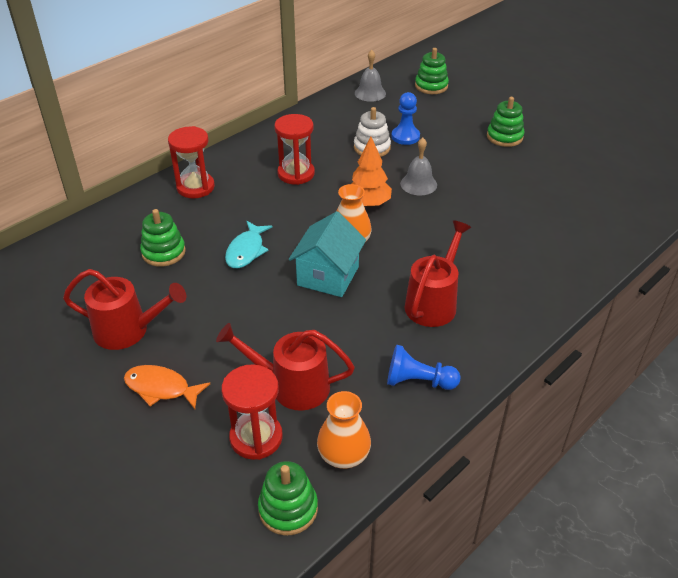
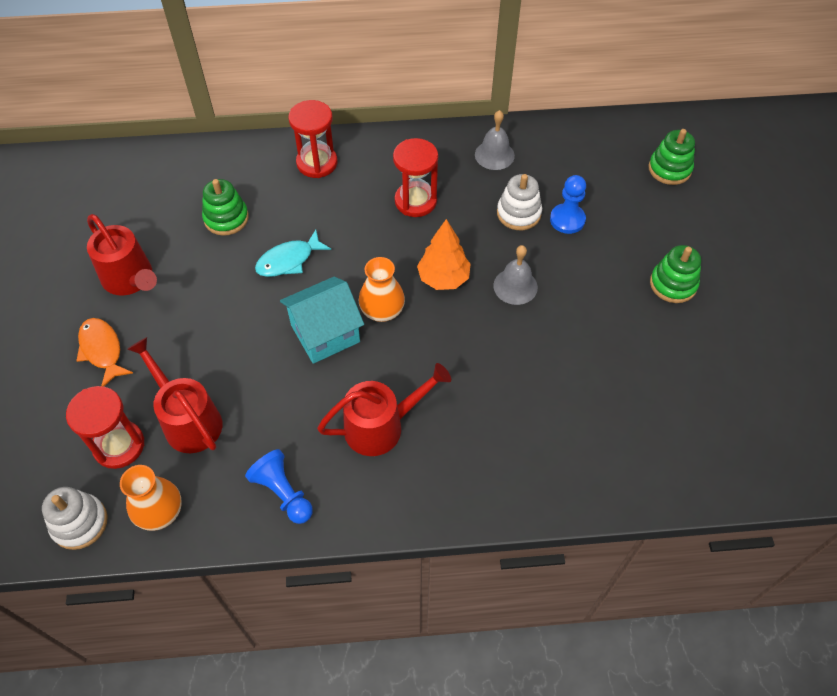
camera: 40 degrees right, 15 degrees up
(288, 509) = (79, 523): green stacking toy -> white stacking toy
(370, 93) = (593, 142): grey bell -> grey bell (494, 155)

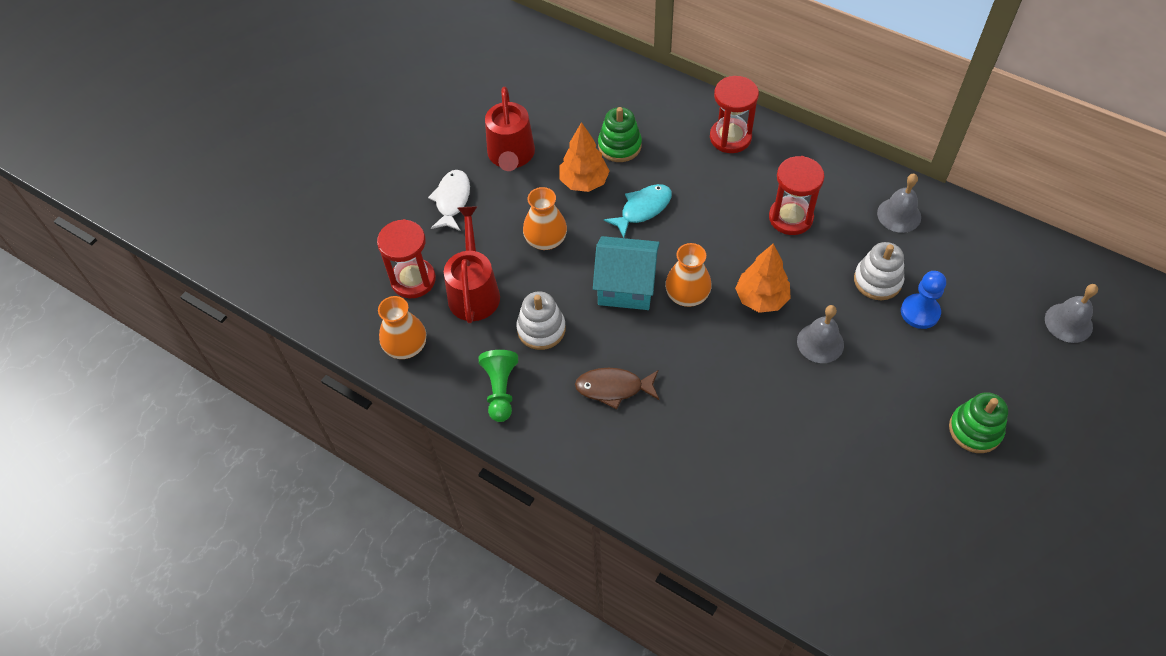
camera: 40 degrees right, 0 degrees up
(79, 523) = (349, 319): white stacking toy -> white stacking toy (541, 329)
(102, 350) = (452, 200): orange fish -> white fish
(218, 266) = (584, 182): none -> orange tree
(221, 335) = (546, 240): none -> orange vase
(283, 493) = (500, 390): blue pawn -> green pawn
(288, 260) = (643, 209): turquoise fish -> turquoise fish turned 135 degrees clockwise
(382, 426) = (613, 388): red watering can -> brown fish
(669, 169) = (1068, 322): green stacking toy -> grey bell

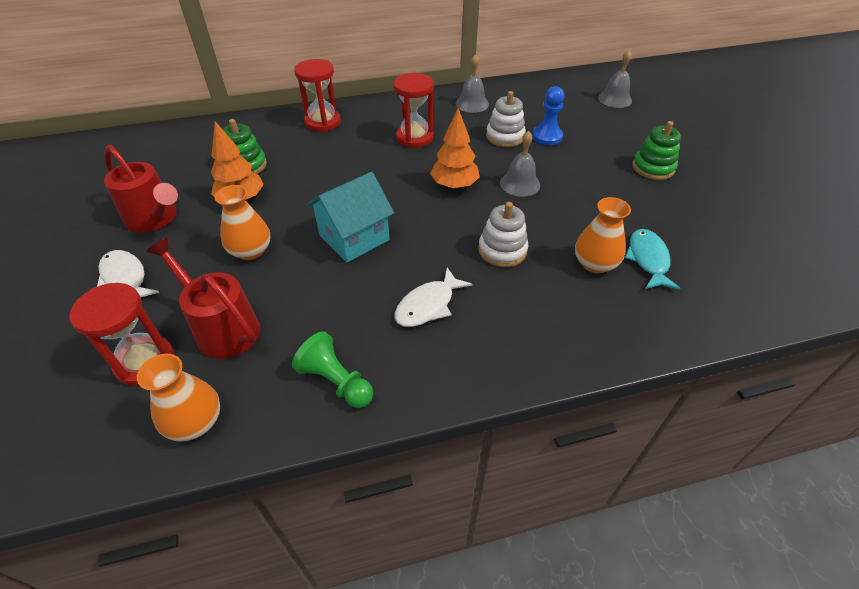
camera: 50 degrees left, 10 degrees down
(541, 329) = (319, 310): white stacking toy -> white stacking toy (502, 250)
(613, 388) = (428, 305): brown fish -> white fish
(643, 209) = (309, 188): turquoise fish -> turquoise fish (648, 259)
(687, 295) = (404, 214): orange vase -> orange vase (595, 264)

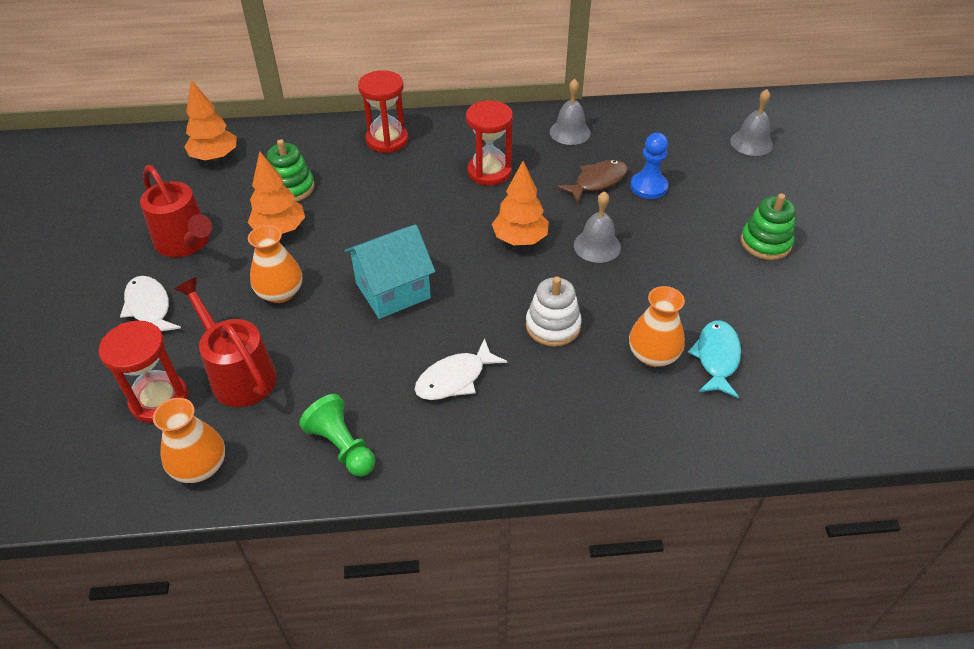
camera: 10 degrees right, 0 degrees up
(173, 148) = (215, 157): none -> orange tree
(505, 136) = (597, 181): white stacking toy -> brown fish

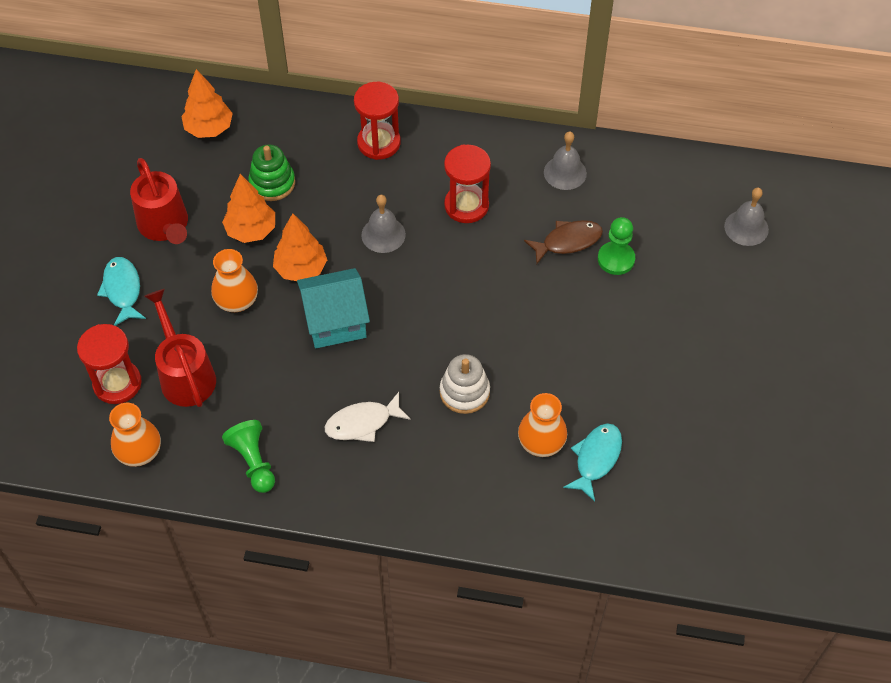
camera: 15 degrees right, 10 degrees up
(149, 308) = (122, 290): white fish -> turquoise fish
(520, 239) = (468, 292): orange tree -> orange tree (301, 269)
(597, 246) = (537, 316): grey bell -> grey bell (383, 234)
(648, 187) = (616, 259): blue pawn -> green pawn
(765, 243) = (700, 351): green stacking toy -> none

